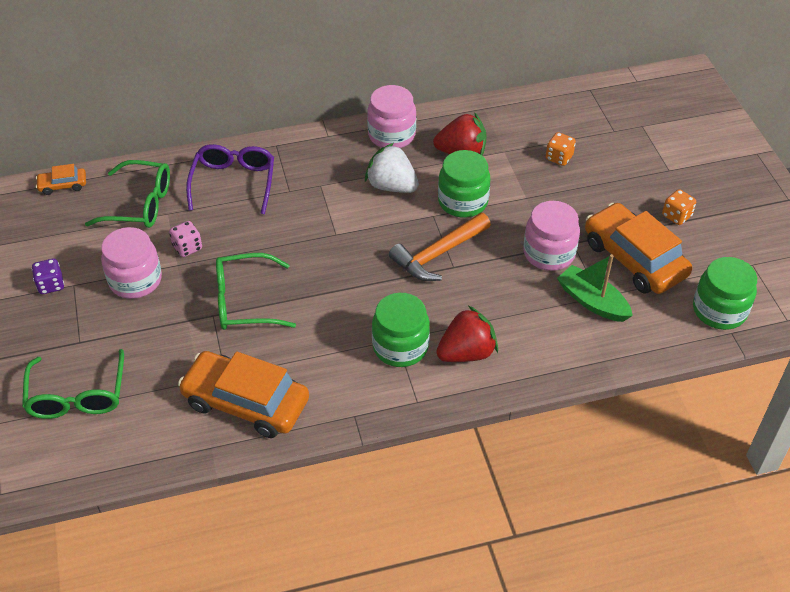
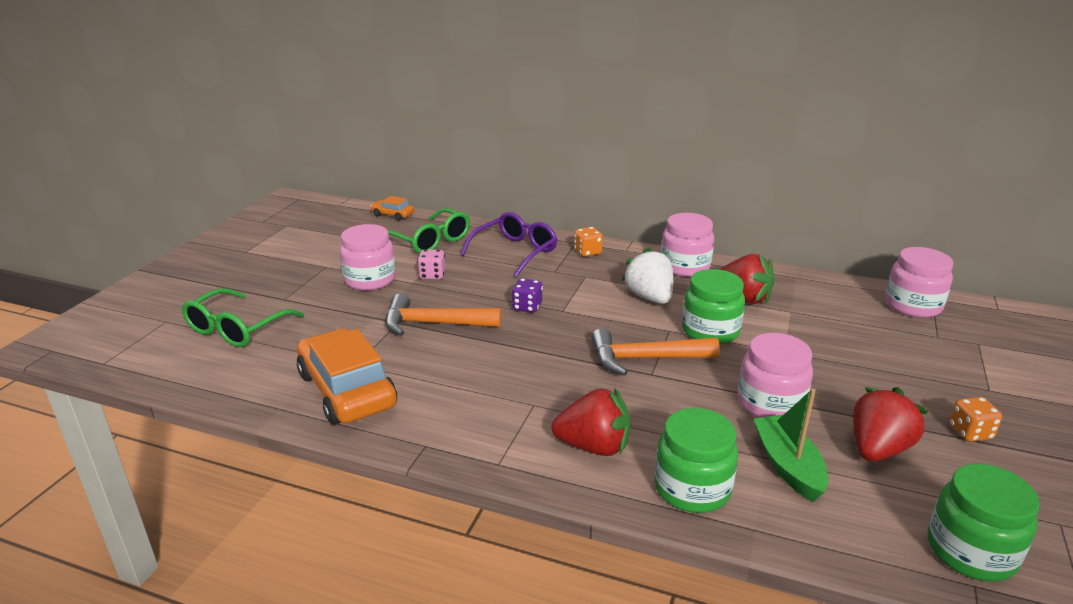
camera: 35 degrees right, 20 degrees down
(51, 285) = (311, 261): purple dice -> purple dice (527, 307)
(245, 301) = (433, 324): green glasses -> orange hammer
(400, 347) = (531, 412): green jar -> green jar (692, 488)
(559, 158) = (850, 335): orange dice -> orange dice (587, 252)
(581, 104) = (912, 306): none -> pink jar
(634, 259) = (878, 449): orange car -> red strawberry

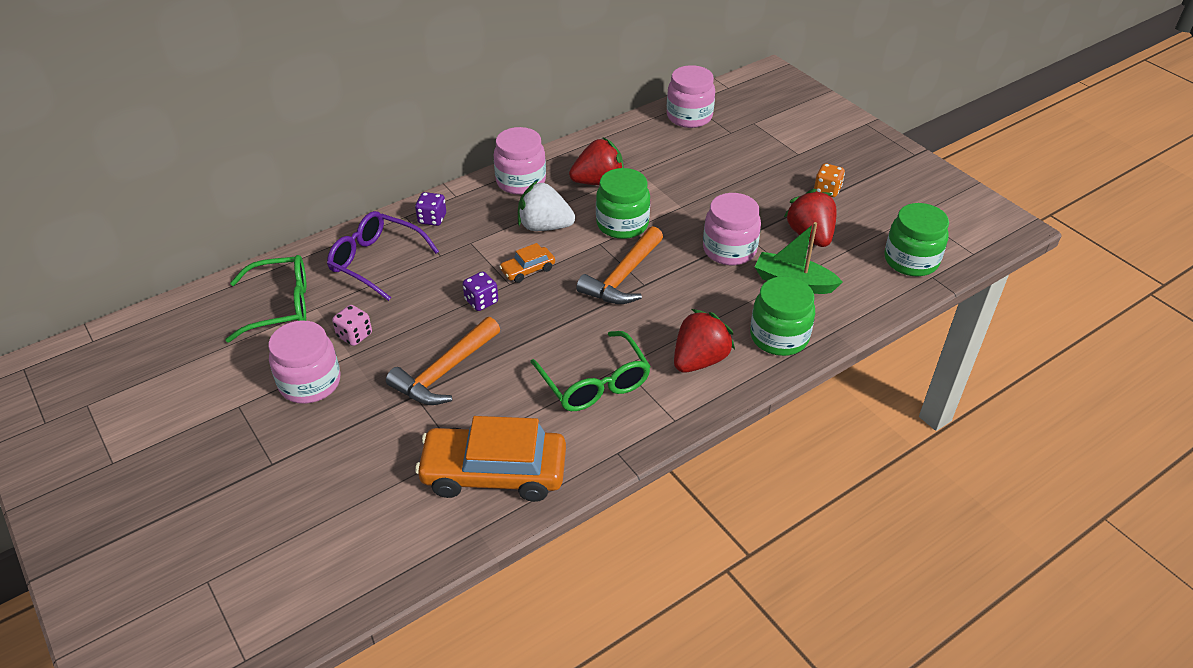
camera: 55 degrees left, 15 degrees up
(237, 328) = (295, 521): green glasses -> green glasses (594, 382)
(392, 215) = (181, 308): orange car -> orange car (528, 270)
(515, 252) = (376, 261): purple glasses -> purple glasses turned 45 degrees counterclockwise
(587, 252) = (432, 219): orange dice -> purple dice

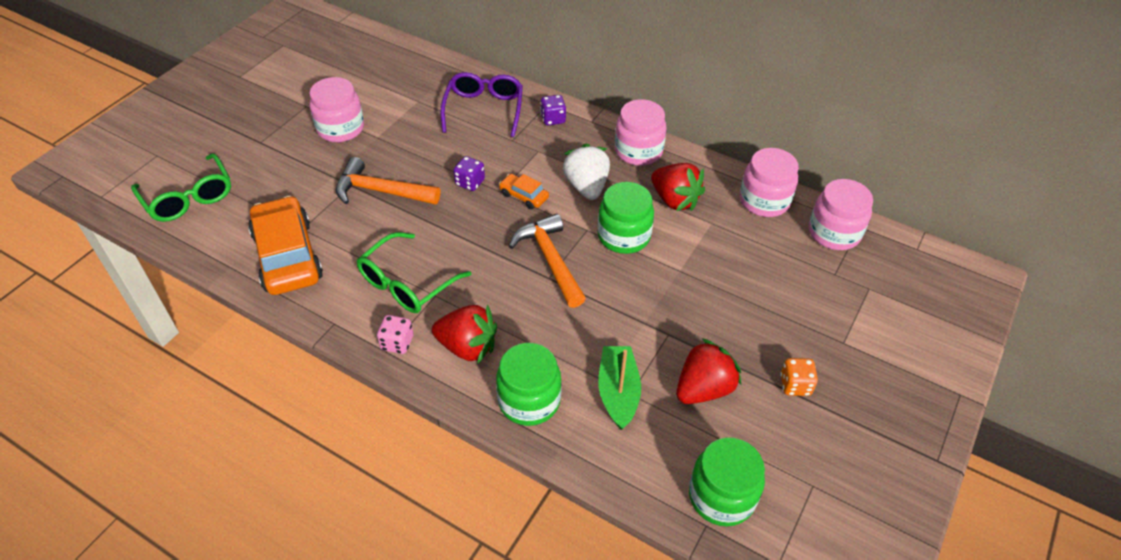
camera: 65 degrees right, 5 degrees up
(280, 306) = (410, 84): green glasses -> green glasses (188, 197)
(354, 335) = (398, 130): pink dice -> pink dice (397, 343)
(623, 277) = (550, 260): orange hammer -> orange hammer turned 60 degrees clockwise
(729, 250) = (636, 326): pink jar -> pink jar (764, 201)

